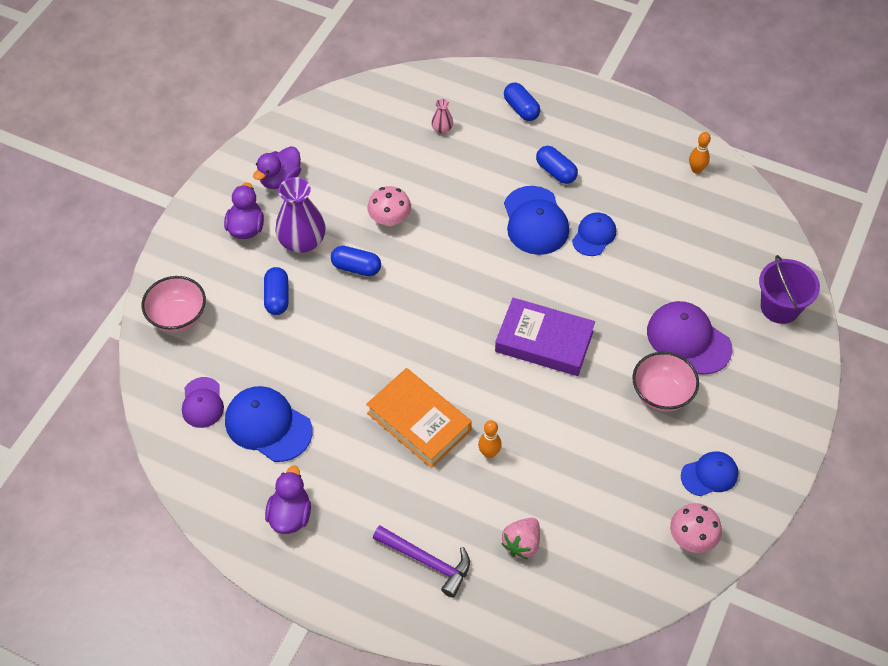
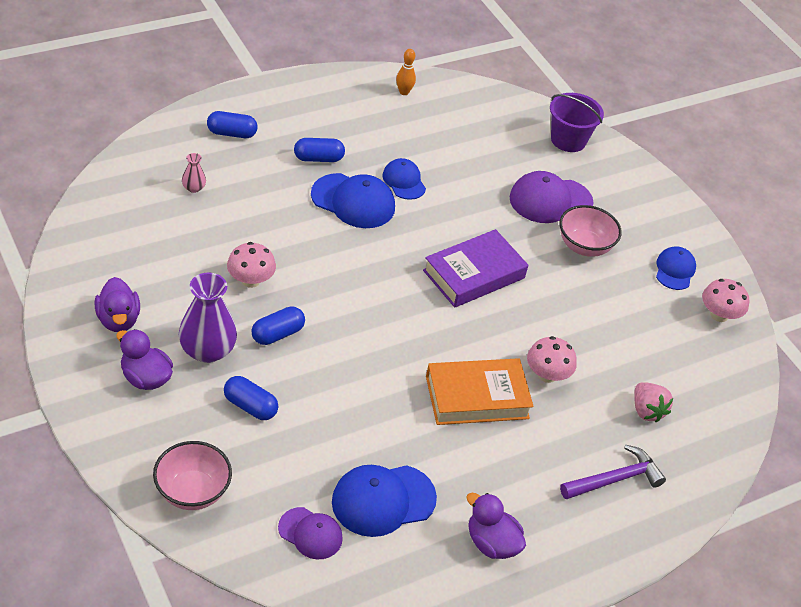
camera: 60 degrees left, 10 degrees down
(489, 453) = (547, 375): orange bowling pin -> pink mushroom

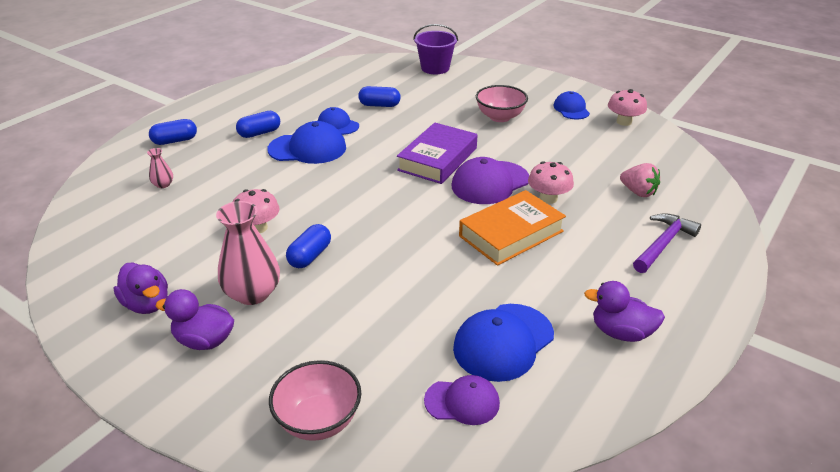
camera: 20 degrees left, 10 degrees down
(207, 350) = (252, 293): purple vase -> pink vase
(250, 406) = (324, 320): blue capsule -> blue capsule (379, 105)
(404, 92) = (297, 78): orange bowling pin -> none
(550, 200) = (453, 101): purple cap -> purple cap (490, 183)

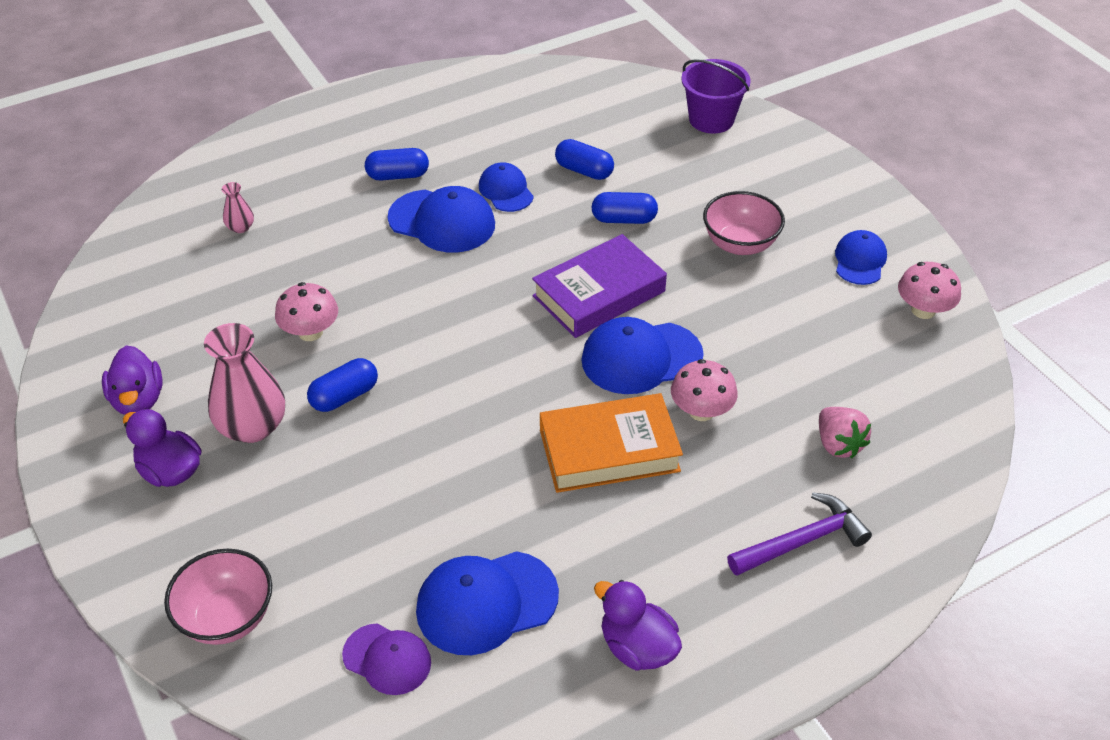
camera: 25 degrees right, 10 degrees up
(175, 141) = (290, 158): blue capsule -> blue capsule (624, 219)
(490, 183) = (641, 358): purple cap -> blue cap

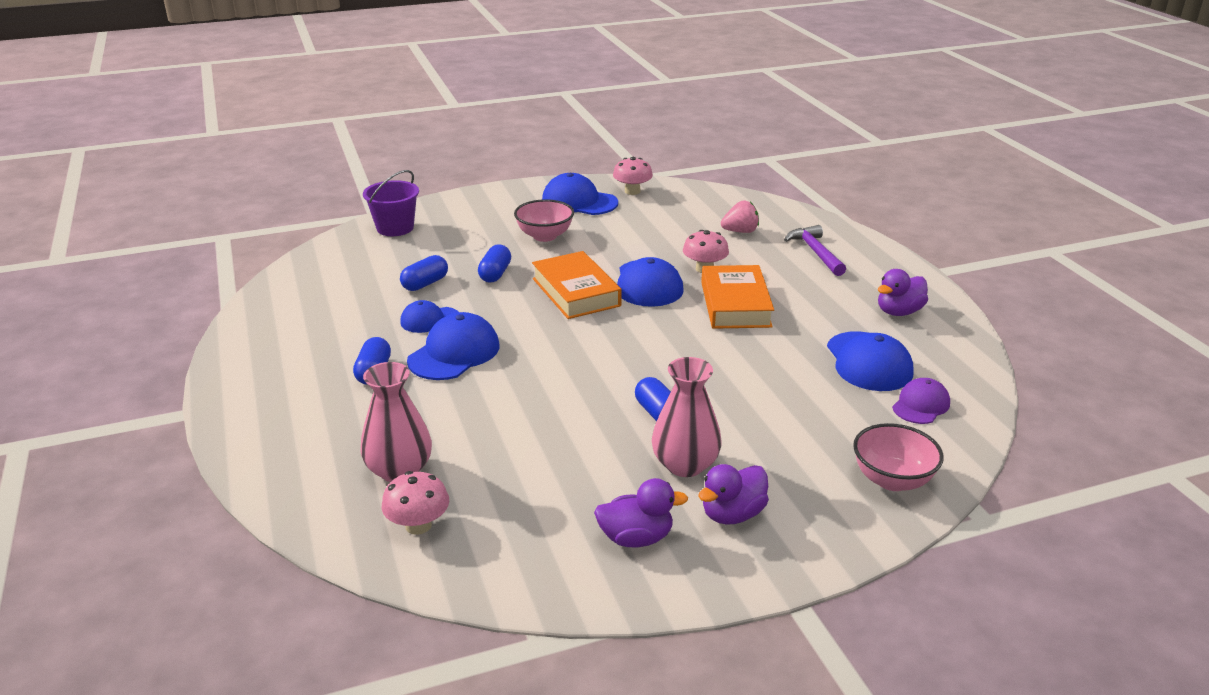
camera: 80 degrees left, 15 degrees down
(240, 227) = (399, 470): pink vase -> pink vase, size x2.13
(310, 332) = (573, 429): pink mushroom -> pink mushroom (418, 525)
(599, 294) = (576, 292): purple book -> orange book
(860, 260) = (579, 202): blue cap -> blue cap, size x1.62

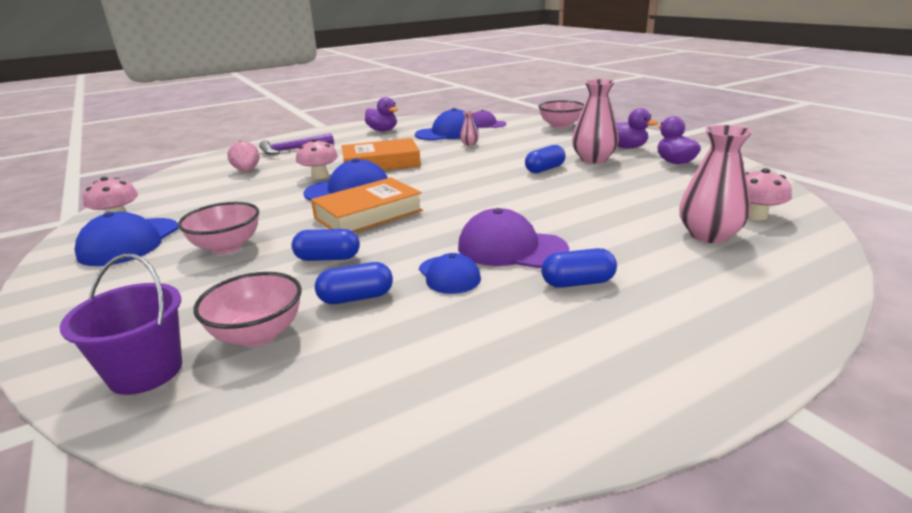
camera: 100 degrees left, 5 degrees down
(406, 254) = (258, 334): none -> pink bowl
(425, 284) = (356, 298): blue capsule -> blue capsule turned 45 degrees counterclockwise
(454, 353) = (511, 248): blue cap -> purple cap
(801, 373) = (469, 144): none -> pink vase

